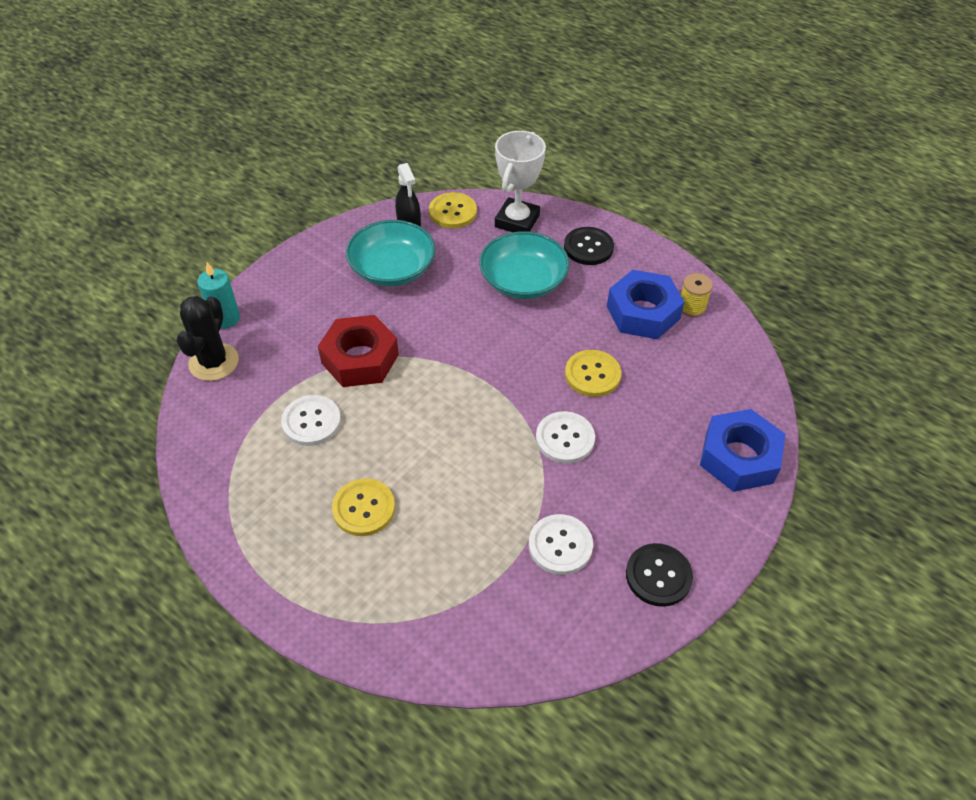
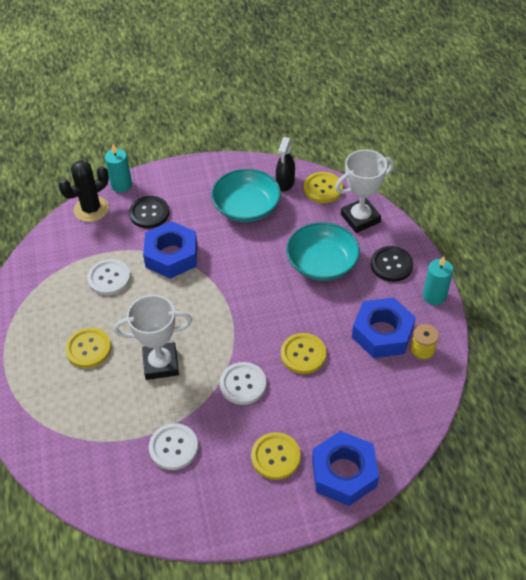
camera: 40 degrees right, 0 degrees up
(360, 359) = (171, 255): red nut -> blue nut
(461, 472) = (161, 364): none -> white trophy
(653, 254) = (434, 296): none -> turquoise candle
(658, 576) = (212, 508): black button -> black button (149, 213)
(665, 485) = (275, 456): none -> yellow button

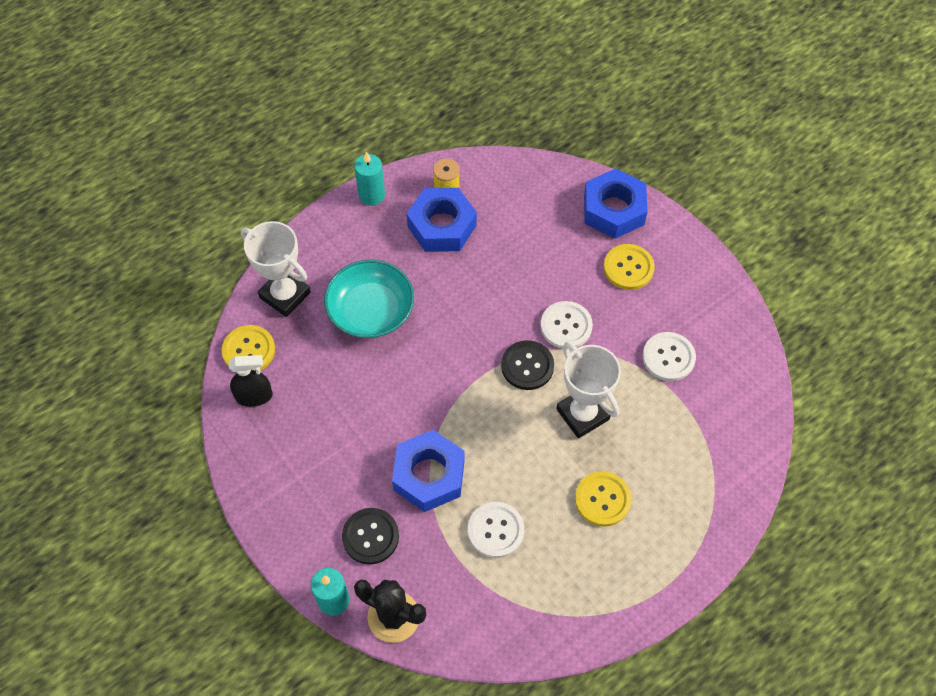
camera: 115 degrees left, 10 degrees up
(246, 207) = (314, 424): turquoise bowl -> none
(303, 354) = (502, 286): yellow button -> none
(391, 265) = (344, 244): black button -> black button (527, 366)

